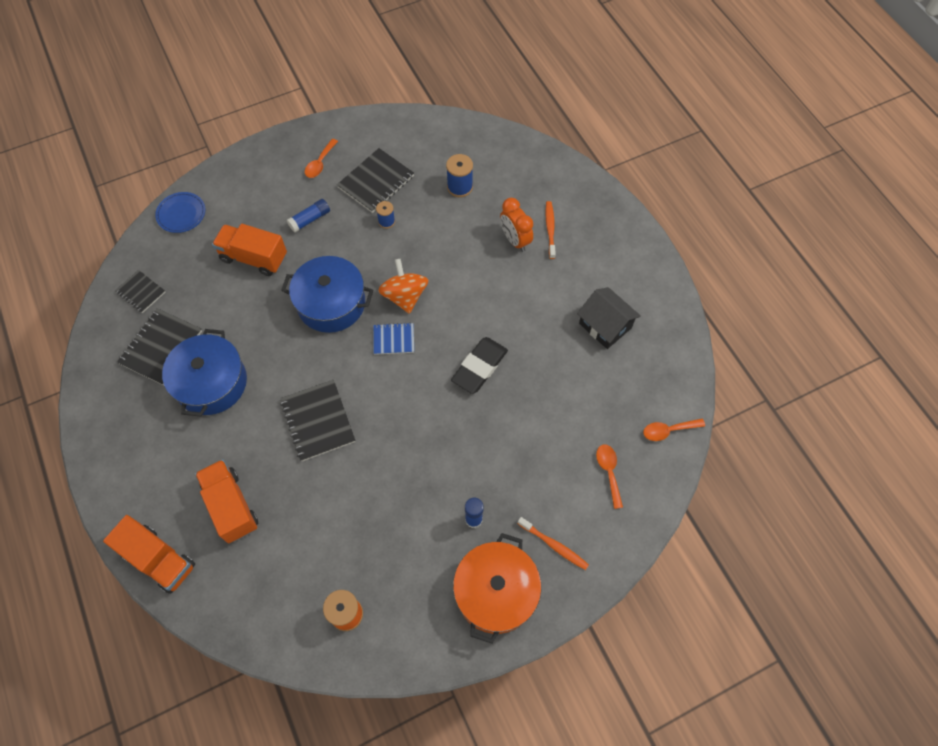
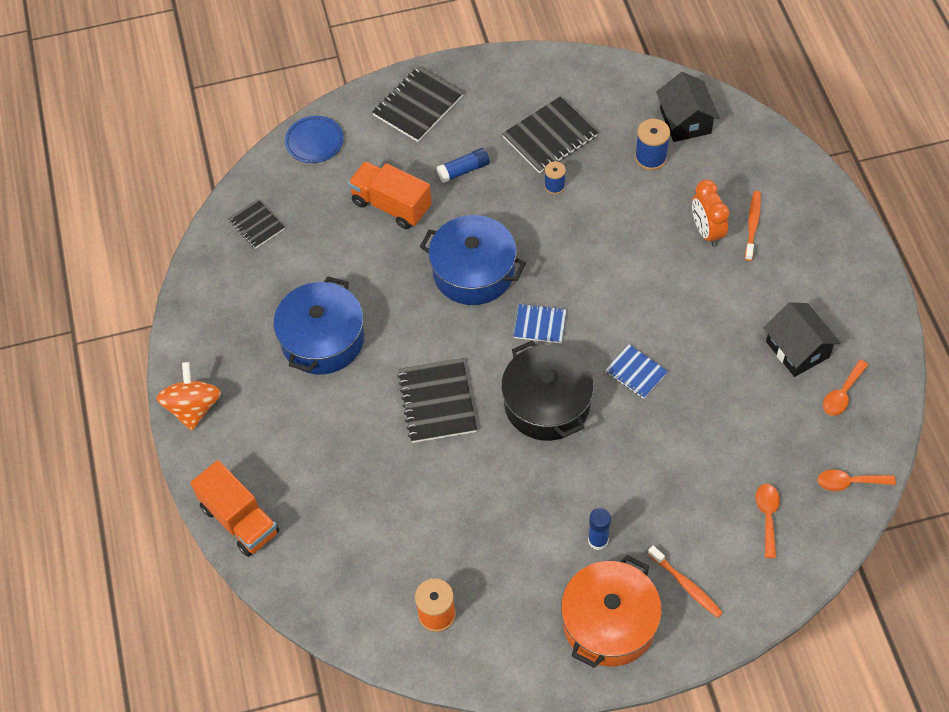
camera: 15 degrees right, 5 degrees down
(161, 347) = (271, 291): black notebook -> black notebook (418, 105)
(231, 506) = (326, 477): orange truck -> none
(320, 163) = (486, 105): orange spoon -> orange spoon (842, 394)
(404, 296) = (561, 277): orange spinning top -> orange spinning top (193, 407)
(411, 406) = (547, 404): none -> black pot
(479, 367) = (636, 372): black eraser -> blue notebook
(482, 153) = (685, 121): none -> black house

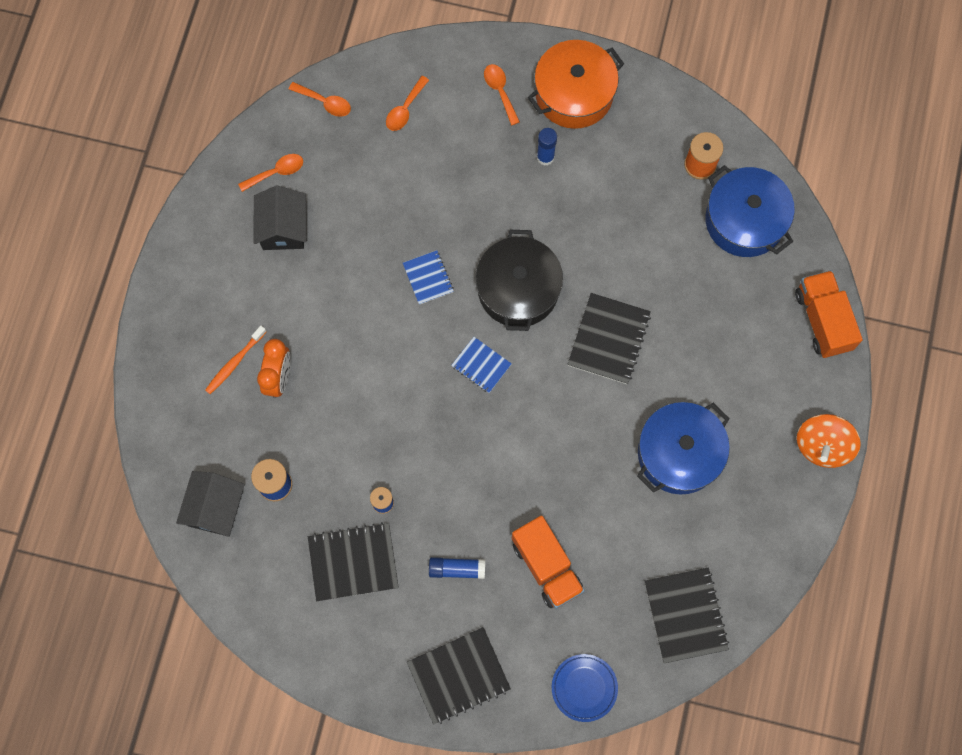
camera: 155 degrees left, 15 degrees up
(256, 225) = (685, 615): black notebook -> black notebook, size x1.67
(473, 272) = (509, 450): blue pot -> blue pot (744, 220)
(686, 585) = (500, 91): orange toothbrush -> orange spoon

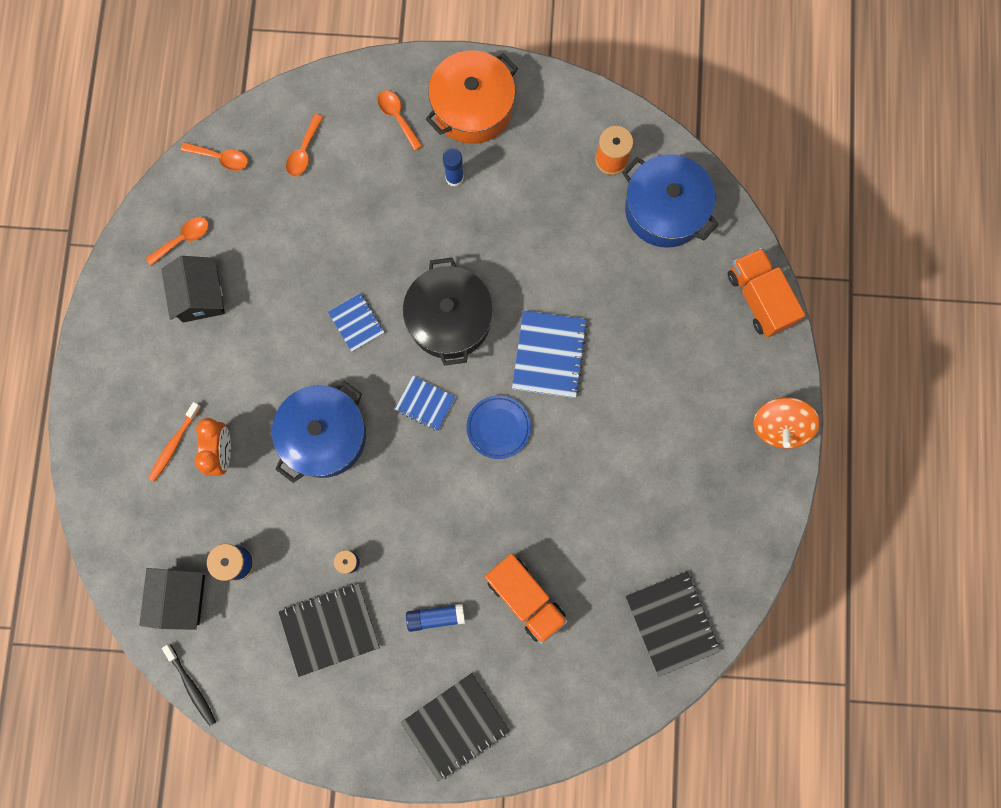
camera: 10 degrees left, 5 degrees up
(212, 593) = (191, 686): none -> black toothbrush
(584, 688) = (583, 715): blue plate -> blue plate (498, 427)
(609, 339) = (549, 355): black notebook -> blue notebook
(679, 453) = (638, 459): blue pot -> blue pot (324, 436)

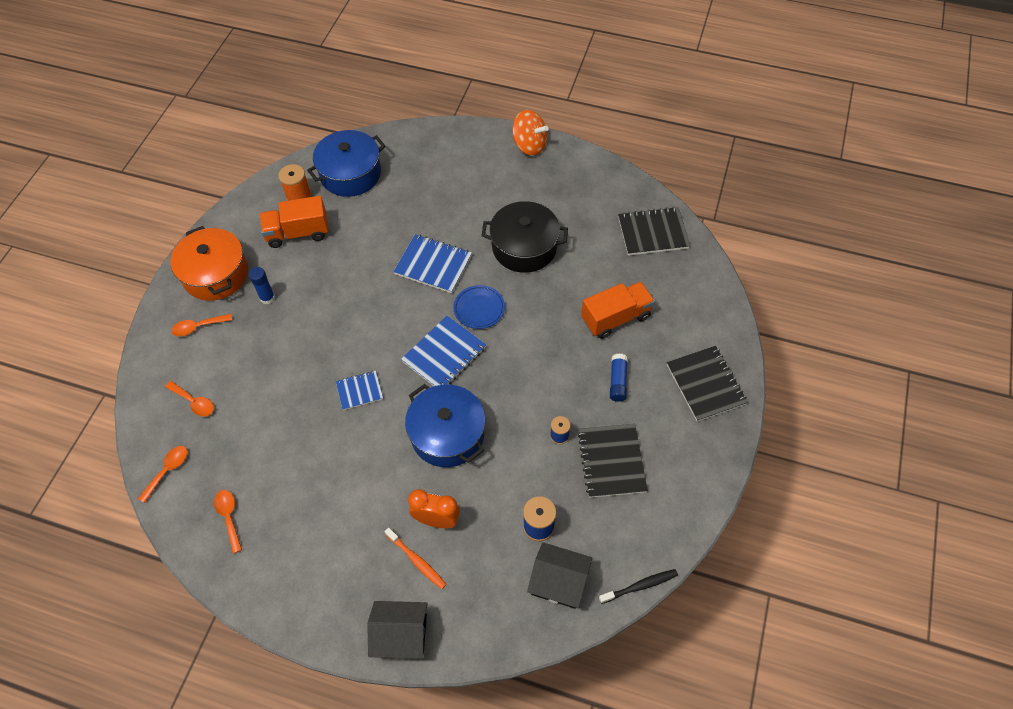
camera: 75 degrees left, 20 degrees down
(200, 296) = (287, 512): black house -> black house (401, 635)
(425, 404) = (444, 354): blue notebook -> blue notebook, size x1.67
(449, 319) = (381, 324): black pot -> black pot (524, 247)
(759, 298) = (436, 137): orange truck -> orange truck (298, 233)

